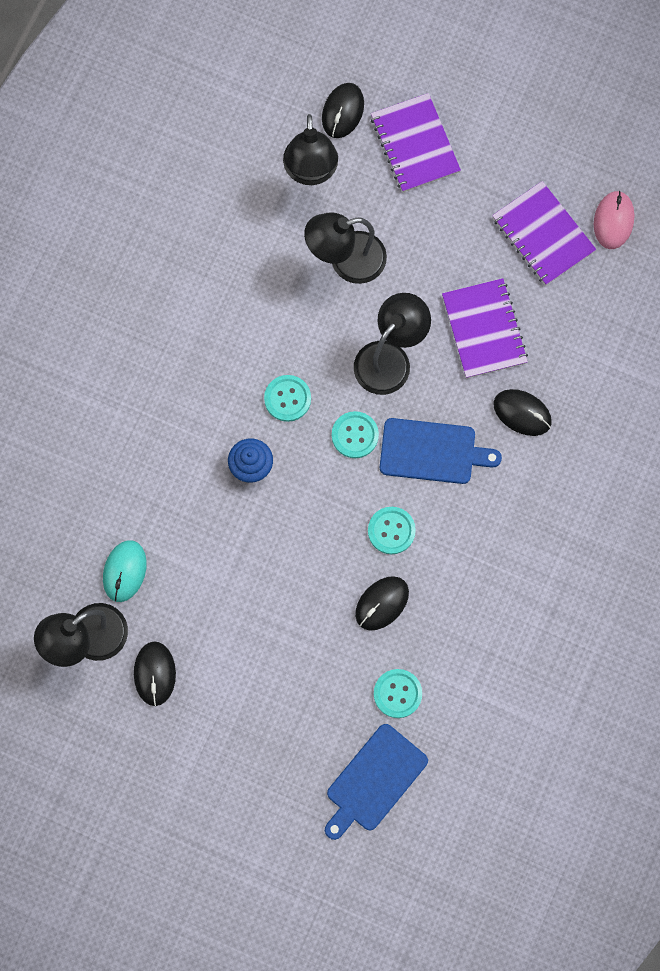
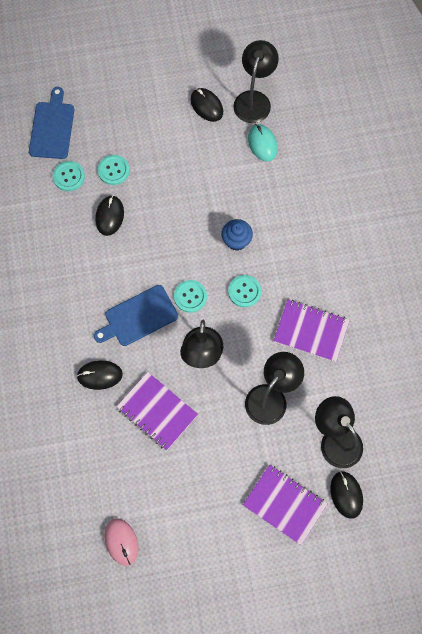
camera: 145 degrees right, 5 degrees down
(391, 531) = (131, 258): turquoise button -> turquoise button (113, 170)
(543, 235) = (161, 500): purple notebook -> purple notebook (311, 331)

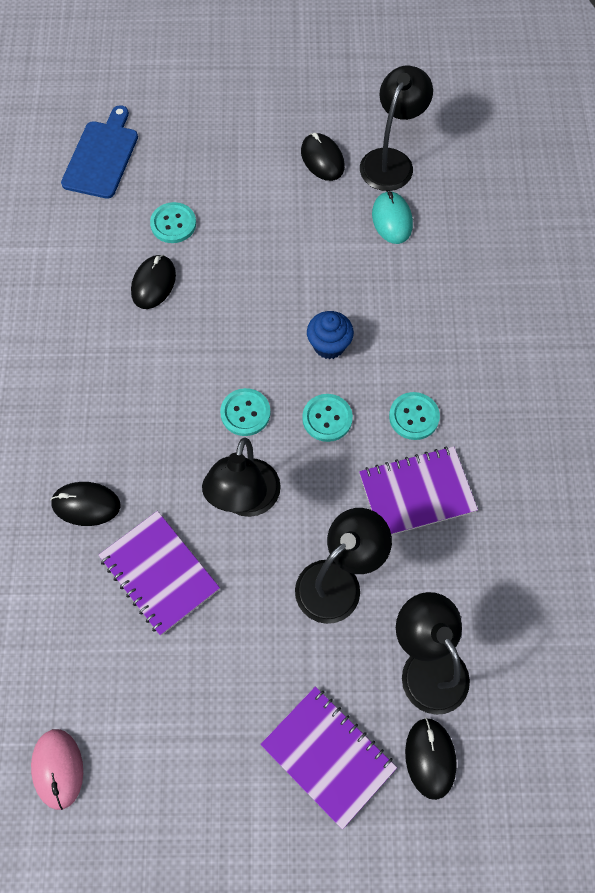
camera: 10 degrees right, 5 degrees down
(69, 176) = (109, 223): turquoise button -> turquoise button (414, 417)
(138, 317) = (163, 429): blue cutting board -> none
(311, 331) = (417, 493): purple notebook -> purple notebook turned 45 degrees counterclockwise

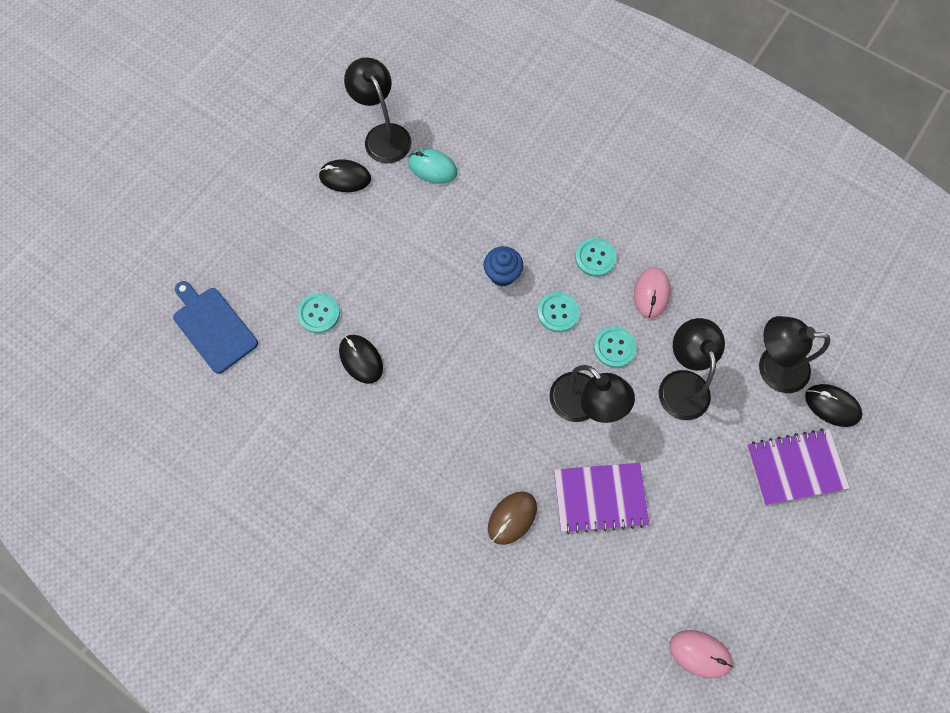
camera: 55 degrees left, 5 degrees up
(86, 505) = (512, 518): black mouse -> brown mouse
(245, 413) = (515, 363): turquoise button -> turquoise button (614, 347)
(417, 493) = (651, 293): purple notebook -> pink mouse

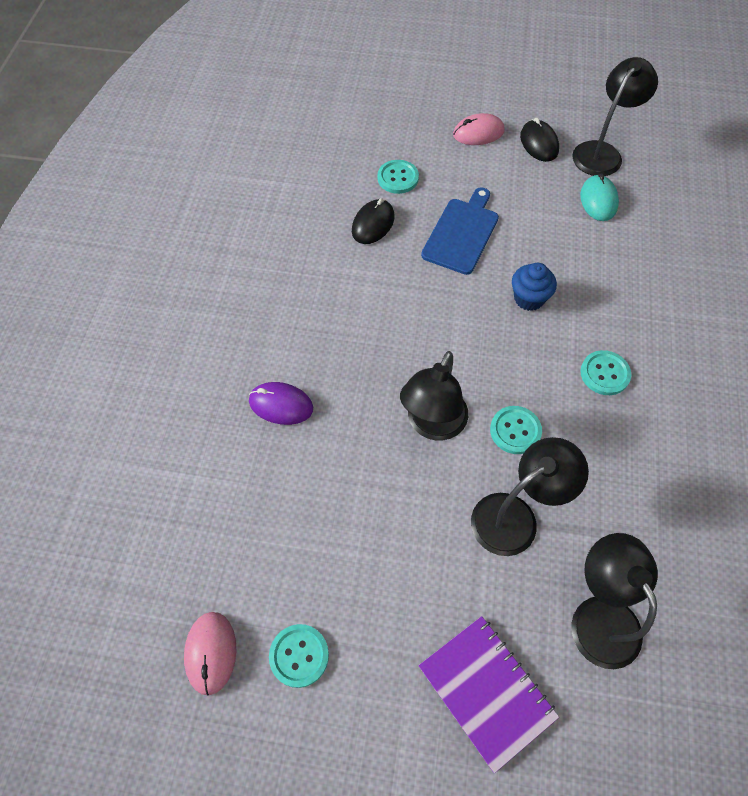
camera: 65 degrees right, 10 degrees down
(213, 327) = (343, 117): blue cutting board -> blue cutting board (462, 233)
(512, 518) = (281, 405): brown mouse -> purple mouse
(558, 312) = (520, 362): turquoise button -> turquoise button (299, 656)
(600, 497) = (340, 479): purple notebook -> none
(651, 293) = (602, 444): pink mouse -> pink mouse (478, 133)
(832, 406) = (594, 714): black mouse -> none

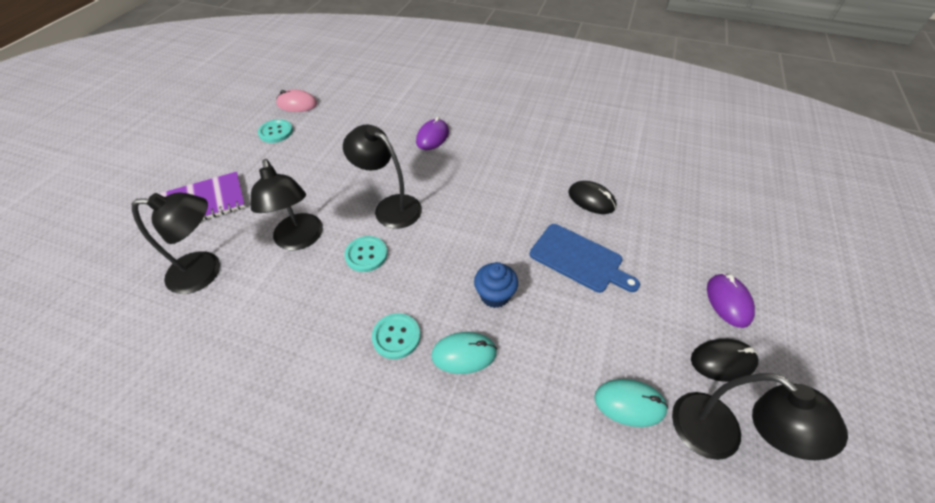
camera: 100 degrees right, 10 degrees down
(398, 178) = (649, 223): turquoise button -> none
(478, 133) = (728, 301): pink mouse -> purple mouse
(600, 314) = (464, 354): none -> turquoise mouse

